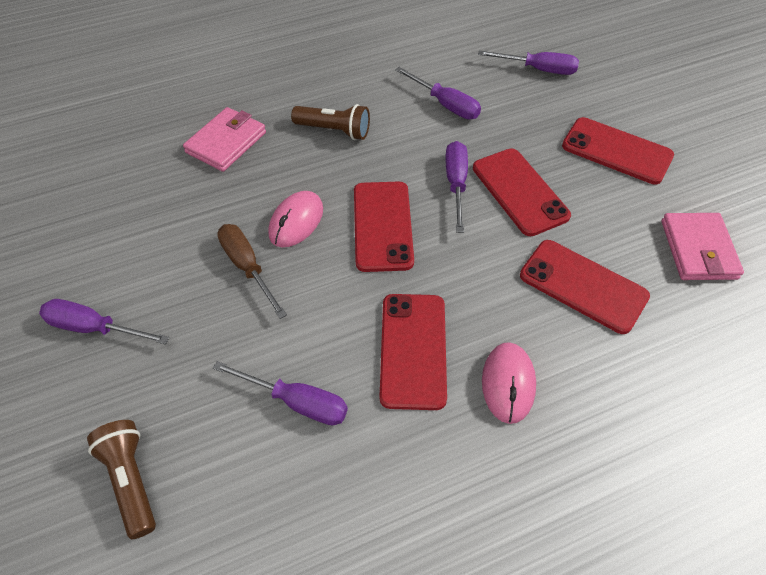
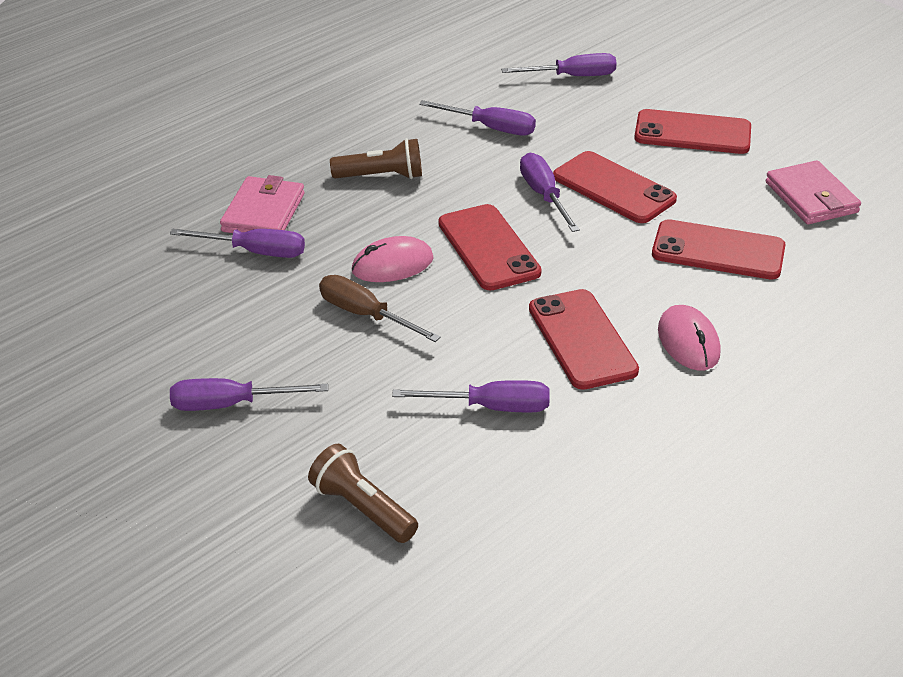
camera: 20 degrees left, 15 degrees down
(199, 178) = (255, 252): none -> purple screwdriver
(296, 221) = (392, 265): pink mouse -> pink mouse turned 60 degrees clockwise

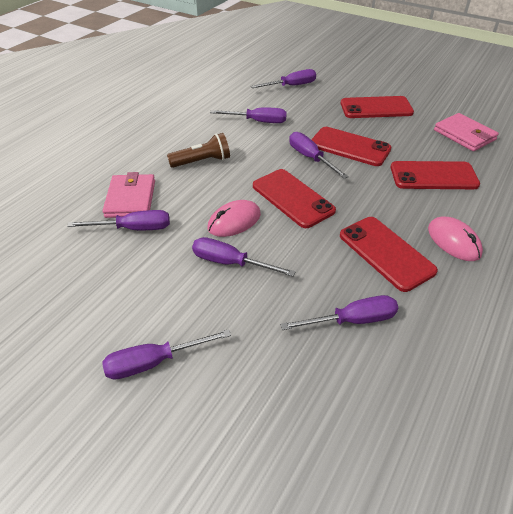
camera: 15 degrees left, 5 degrees up
(362, 508) = (297, 441): brown flashlight -> none
(365, 315) = (230, 263): brown screwdriver -> purple screwdriver

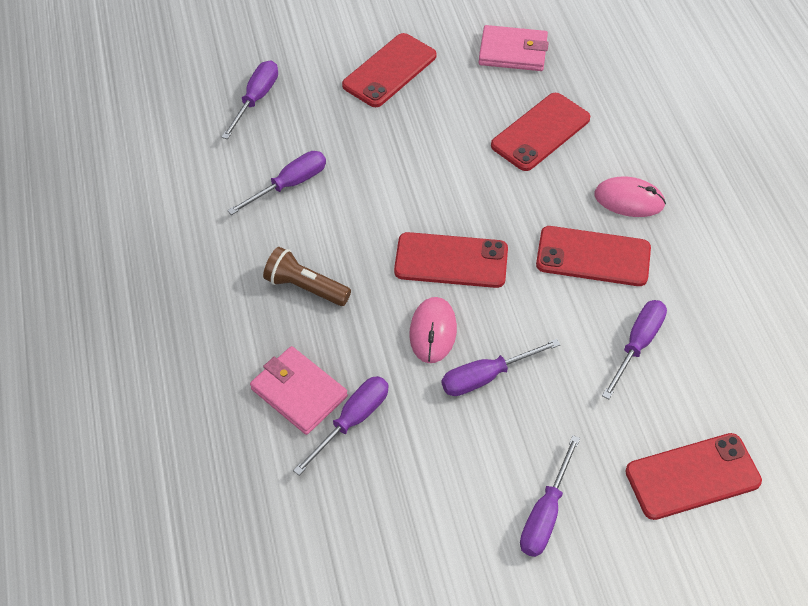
camera: 45 degrees left, 10 degrees up
(202, 161) = (305, 287): brown flashlight -> brown flashlight turned 90 degrees counterclockwise
(310, 158) = (407, 195): purple screwdriver -> none
(350, 147) = (427, 150): red phone -> red phone (692, 476)

